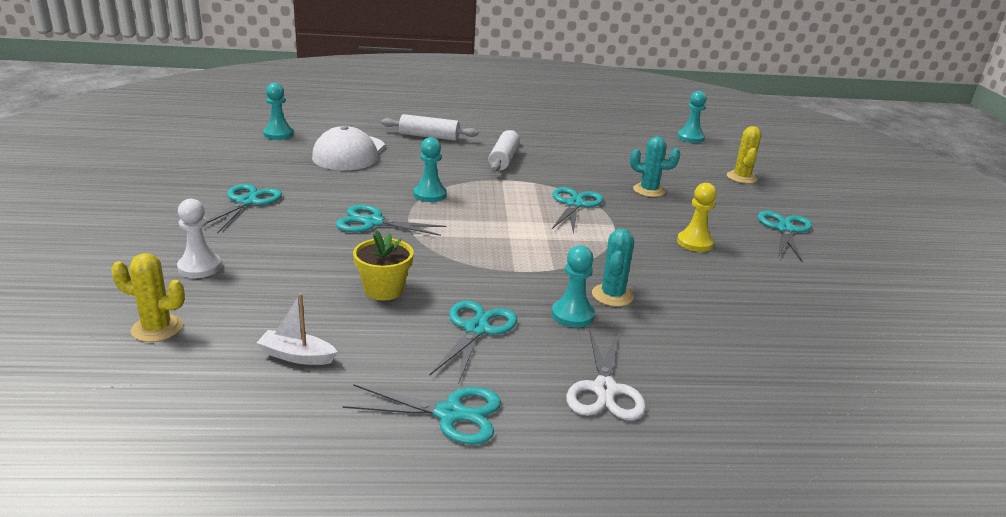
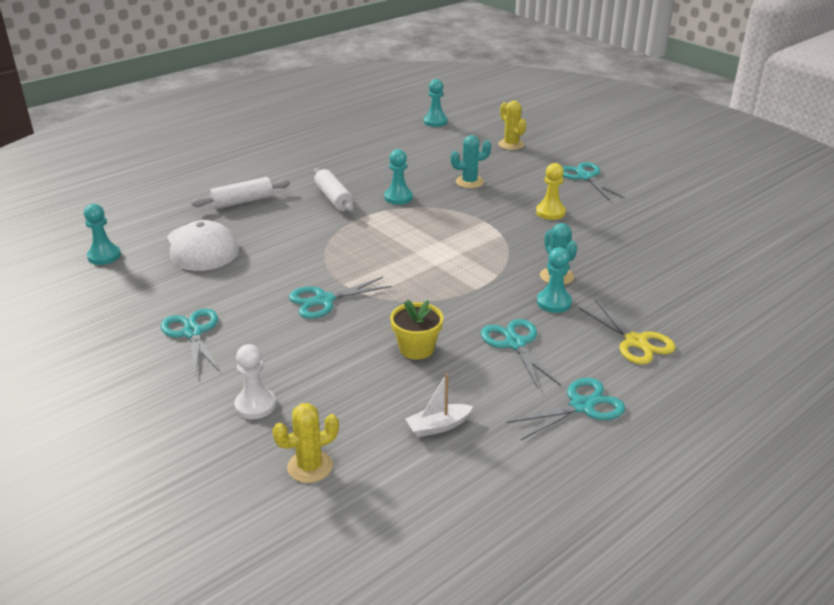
camera: 35 degrees left, 5 degrees up
(430, 195) = (328, 256): turquoise pawn -> turquoise pawn (398, 197)
(574, 204) = (439, 216): turquoise scissors -> none
(604, 390) = (635, 342): white scissors -> yellow scissors

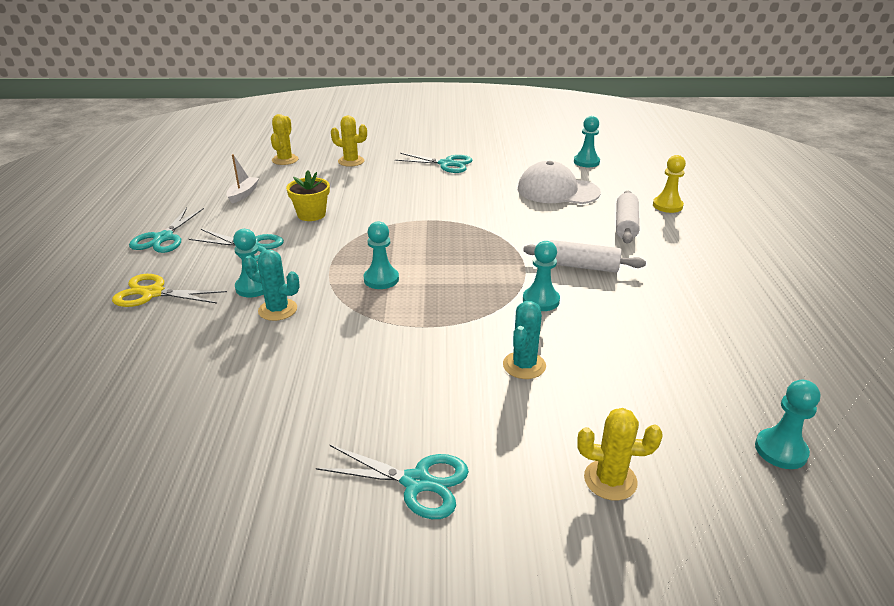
camera: 130 degrees right, 0 degrees up
(255, 405) = (351, 161): white pawn -> yellow cactus
(324, 300) = (416, 206): turquoise scissors -> none
(461, 258) = (381, 279): none -> turquoise pawn
(550, 212) = (377, 380): yellow pawn -> yellow pawn (667, 206)

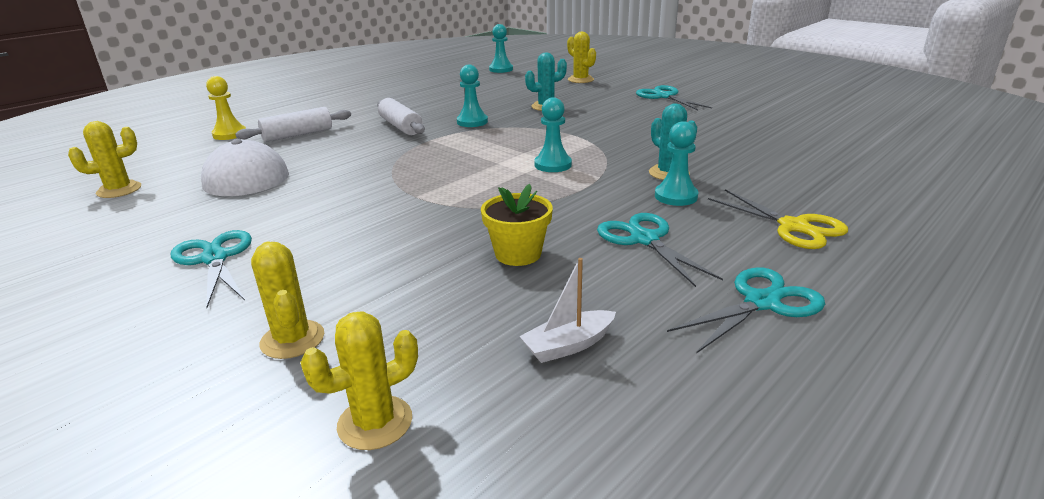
camera: 135 degrees left, 5 degrees down
(586, 162) = (119, 190): turquoise pawn -> yellow cactus

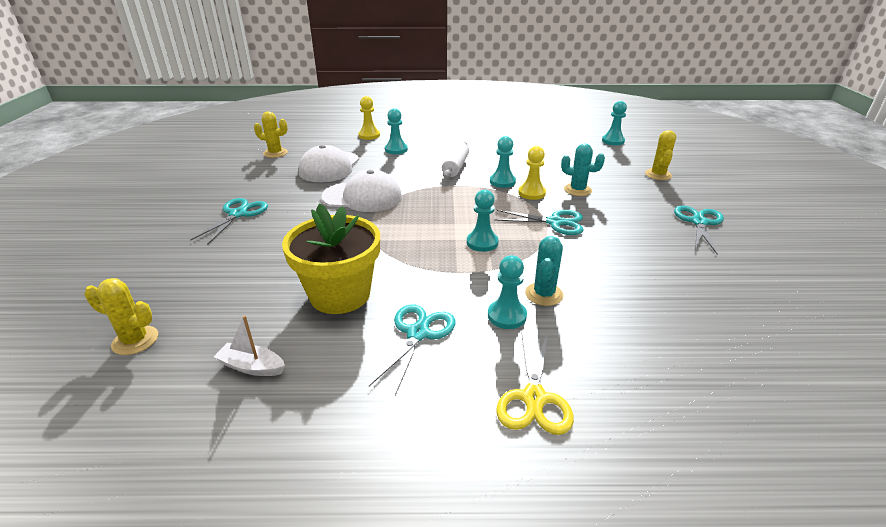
camera: 45 degrees right, 5 degrees up
(292, 339) = (186, 277): yellow cactus -> none
(298, 135) = (396, 150): white rolling pin -> turquoise pawn
(354, 181) = (362, 197): none -> white cap
(515, 120) = (531, 193): none -> yellow pawn
(518, 254) = (340, 295): yellow flower pot -> yellow flower pot, size x1.74
(762, 302) = (384, 429): turquoise scissors -> turquoise scissors (555, 222)

